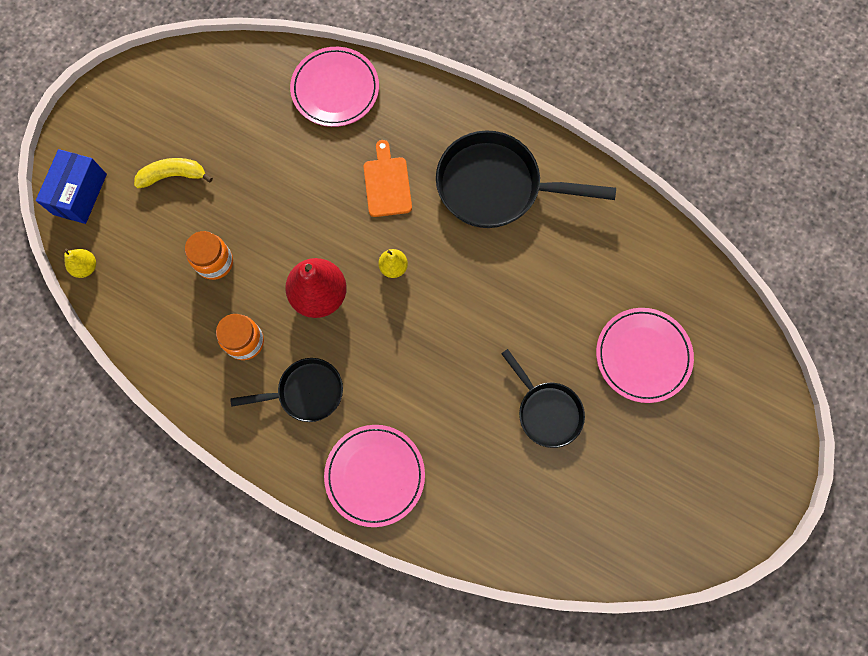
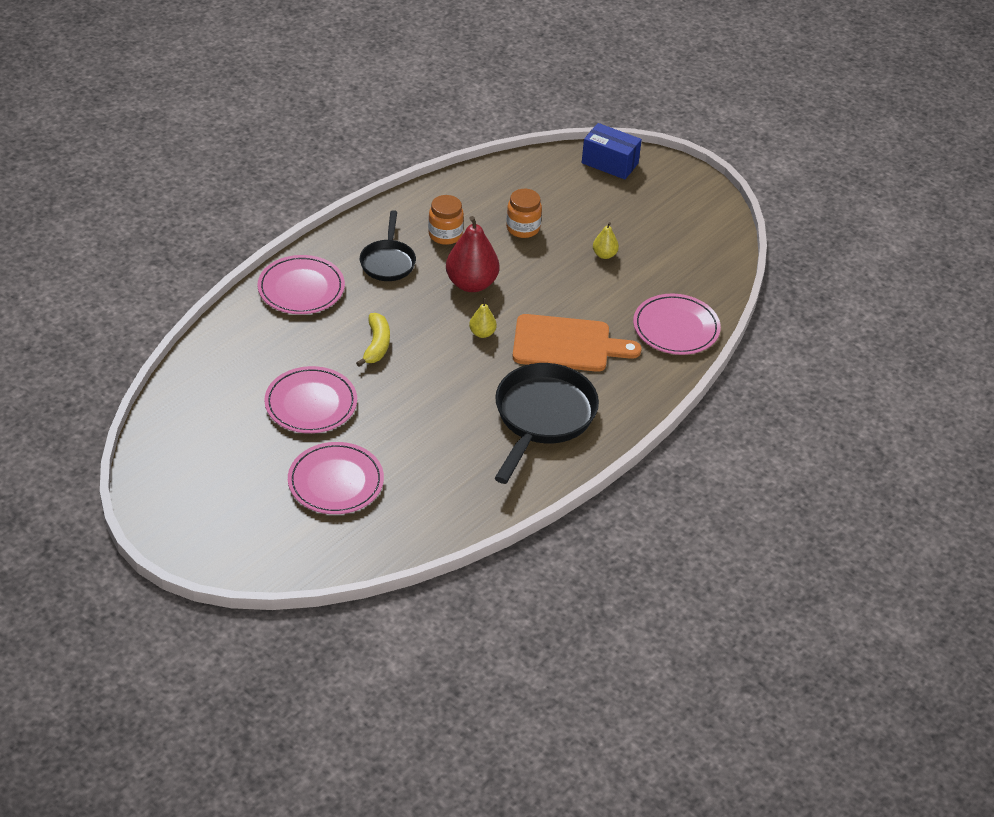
camera: 100 degrees right, 30 degrees down
(86, 267) = (542, 159): yellow pear -> yellow pear (604, 255)
(173, 176) = (612, 216): yellow banana -> yellow banana (376, 345)
(387, 183) = (567, 344): orange cutting board -> orange cutting board, size x1.62
(546, 411) = (311, 403): black pan -> pink plate

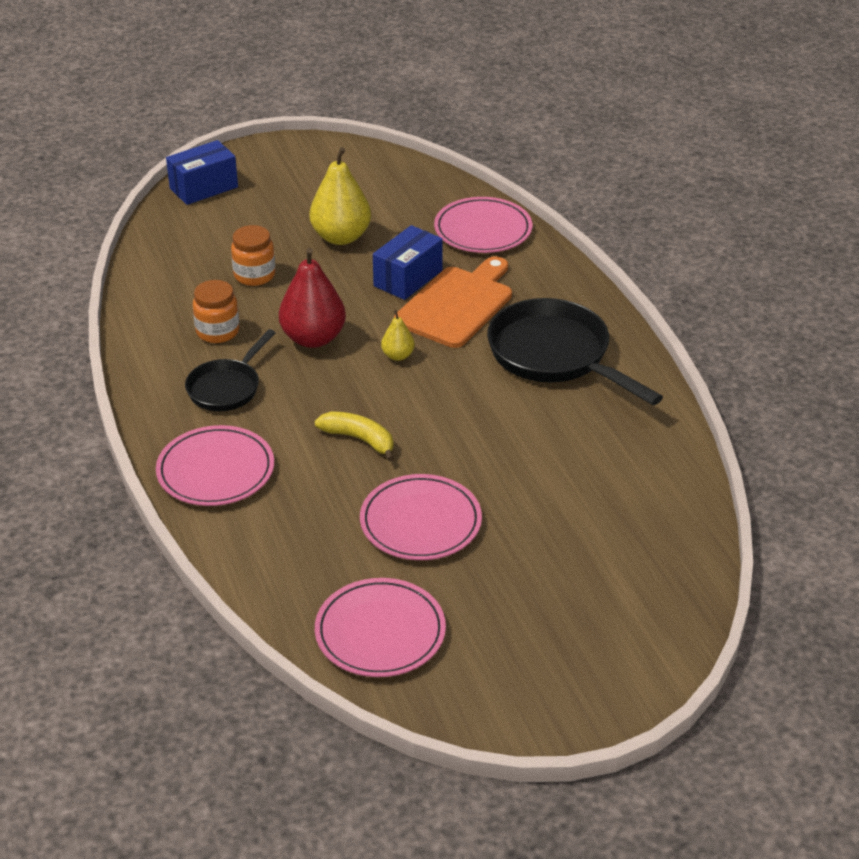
camera: 60 degrees left, 5 degrees down
(335, 482) = (562, 540): pink plate -> pink plate (380, 632)
(388, 262) = (226, 388): black pan -> black pan turned 90 degrees clockwise
(580, 307) = (408, 278): none -> blue box
(604, 255) = (341, 237): yellow pear -> yellow pear, size x2.01

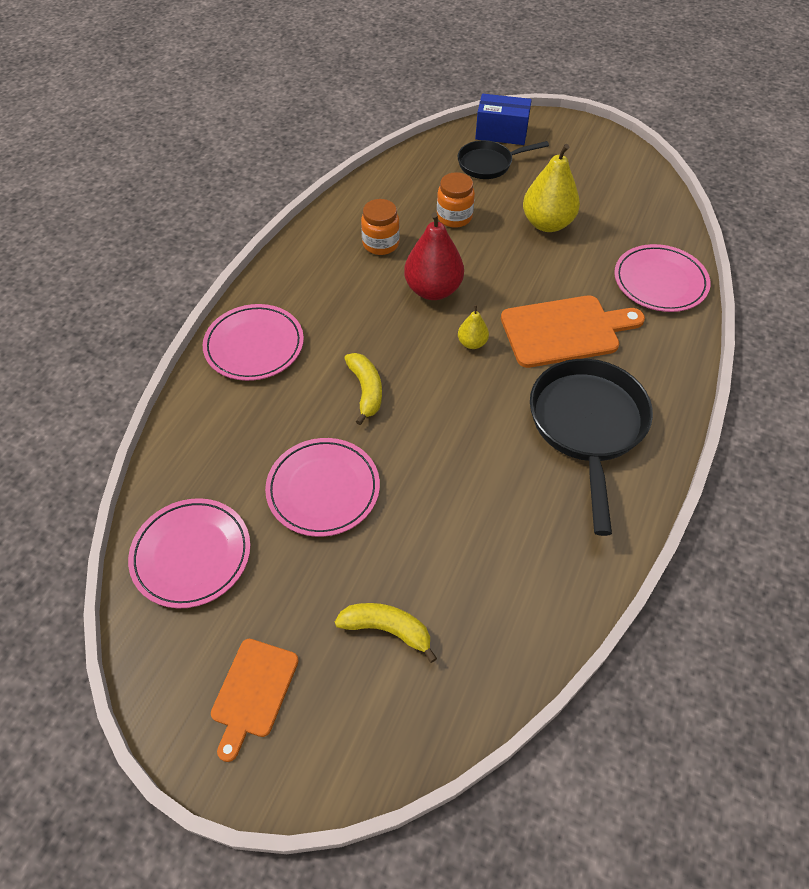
camera: 45 degrees right, 15 degrees up
(226, 388) = (335, 289): black pan -> black pan (488, 164)
(408, 278) = (555, 286): blue box -> none
(548, 667) = (253, 692): none -> orange cutting board
(585, 566) = (387, 629): none -> yellow banana

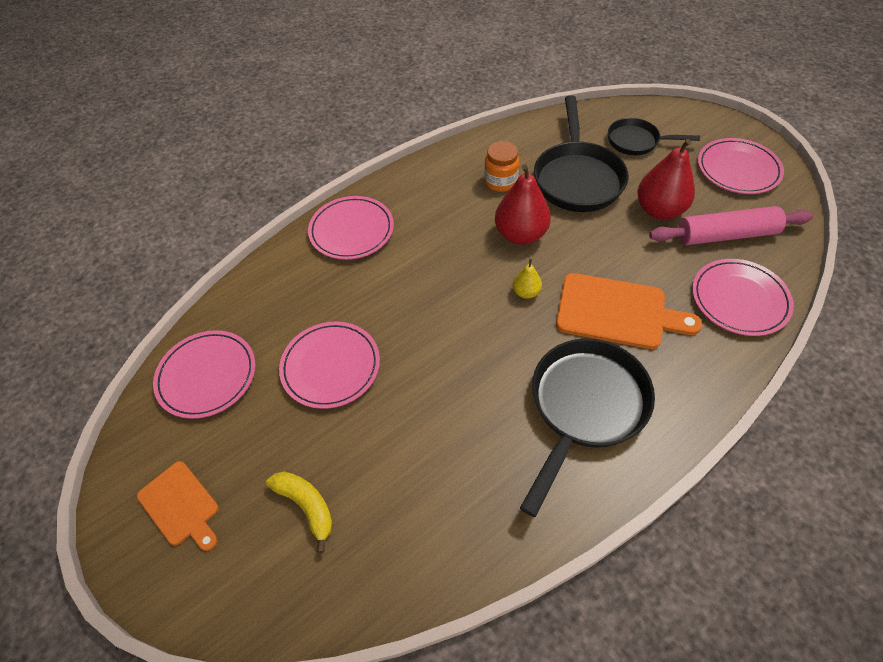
camera: 30 degrees right, 0 degrees up
(253, 692) = (181, 505): orange cutting board -> orange cutting board turned 90 degrees counterclockwise
(366, 390) = (413, 299): yellow banana -> none
(454, 217) = (577, 178): orange jar -> black pan
(501, 133) = (665, 118): blue box -> none
(547, 223) = (659, 210): yellow pear -> red pear
(593, 164) = (738, 169): none -> pink plate
(617, 228) = (726, 235): none -> pink rolling pin

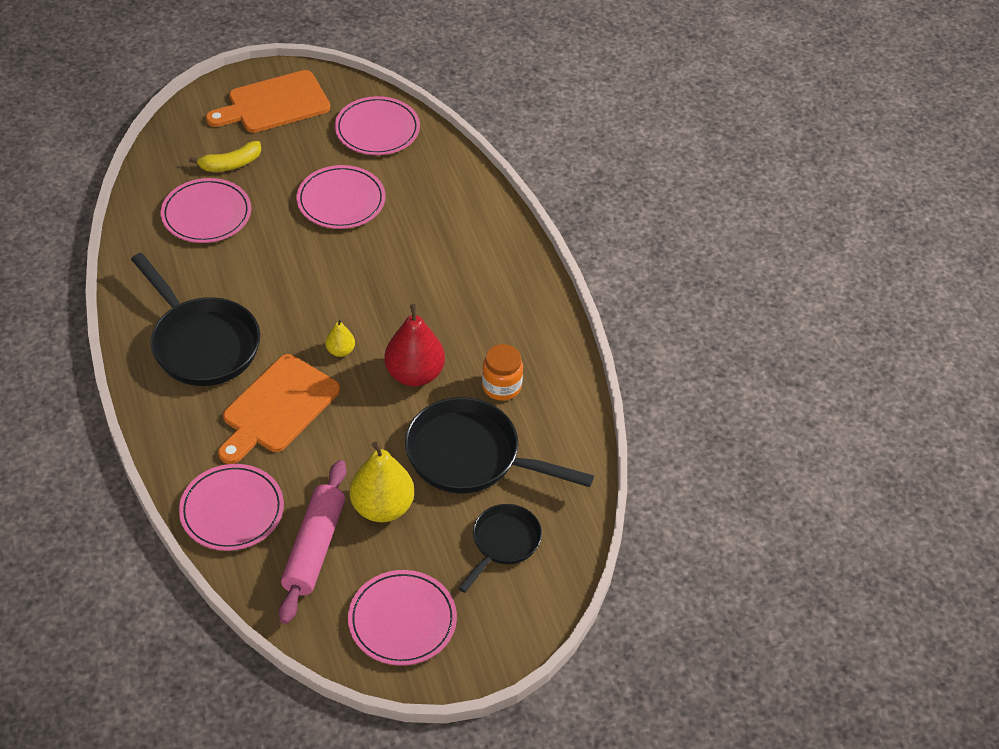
camera: 105 degrees right, 5 degrees down
(181, 505) = (274, 104): orange cutting board -> orange cutting board, size x1.62
(351, 230) = (493, 249): pink plate -> pink plate (206, 214)
(659, 210) = (382, 507): red pear -> yellow pear

